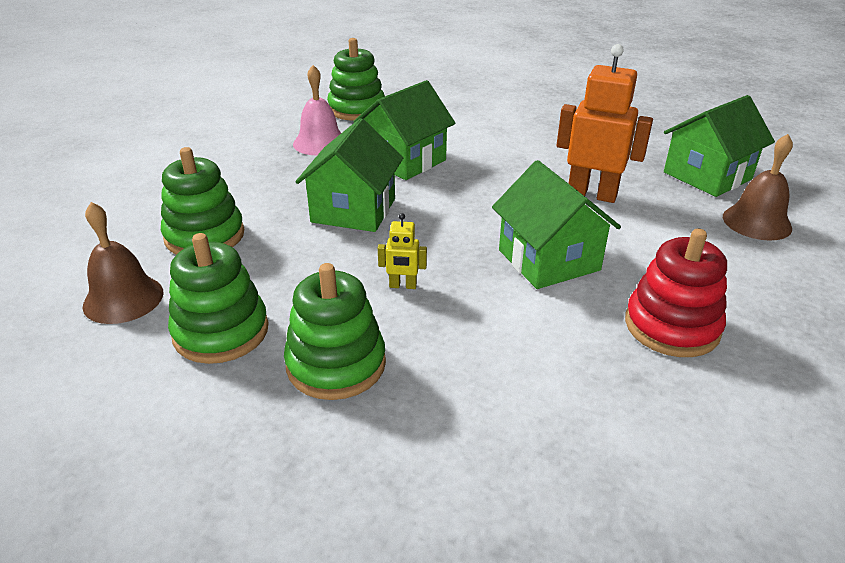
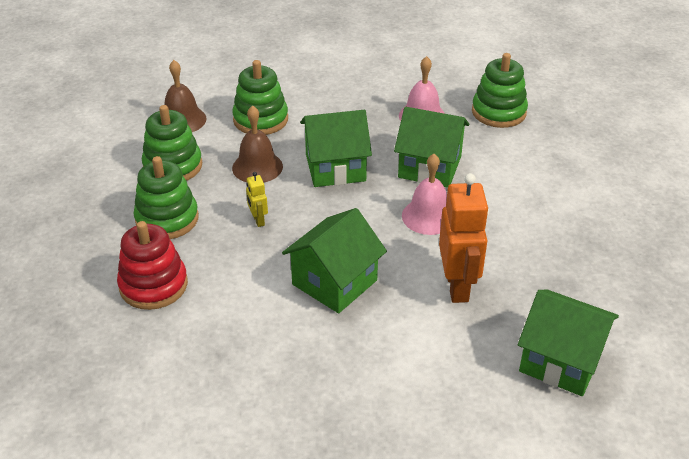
camera: 65 degrees right, 5 degrees up
(480, 181) = (428, 216): none -> pink bell
(671, 326) = (287, 365): red stacking toy -> red stacking toy (153, 285)
(756, 222) = (490, 406): brown bell -> brown bell (257, 167)

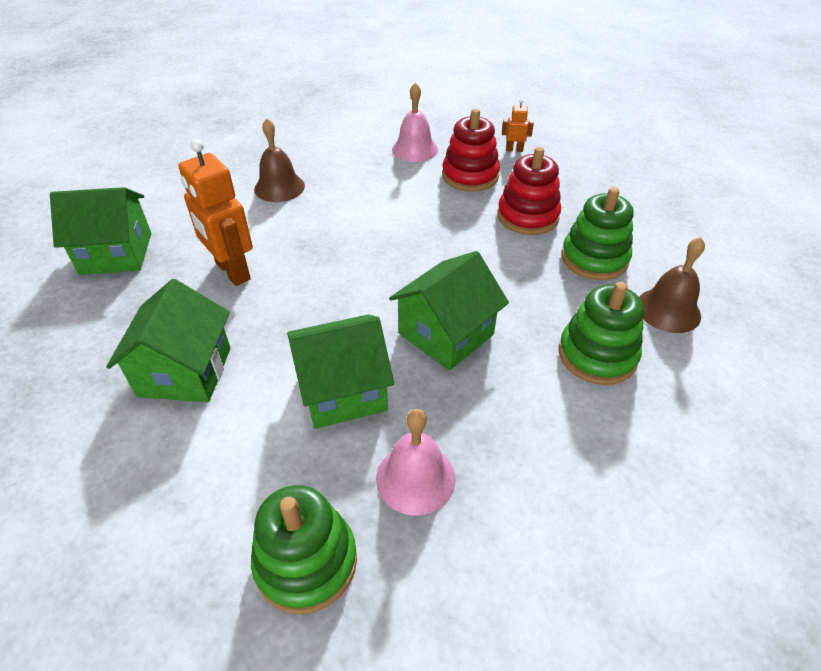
camera: 145 degrees right, 5 degrees up
(66, 296) = (514, 150): none -> orange robot
(167, 219) = (527, 216): green stacking toy -> red stacking toy
(257, 167) = (521, 295): brown bell -> brown bell (279, 187)
(258, 220) = (456, 248): yellow robot -> none
(334, 282) = (341, 231): green house -> green house (185, 371)
(428, 216) = (301, 325): pink bell -> pink bell (415, 149)

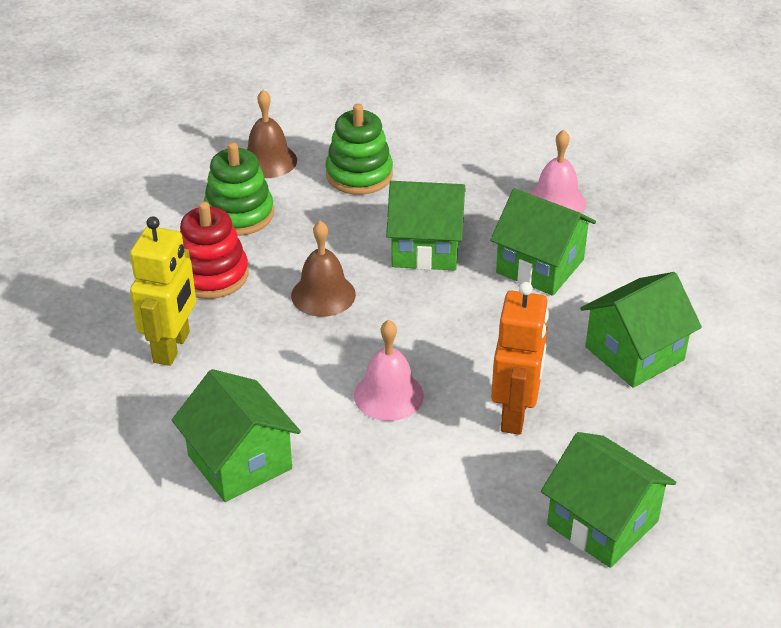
camera: 130 degrees left, 5 degrees down
(279, 187) = (356, 485): brown bell -> brown bell (323, 295)
(306, 561) = (654, 212): green stacking toy -> none
(350, 162) = (239, 462): none -> green house
(415, 149) = (154, 423): pink bell -> pink bell (388, 395)
(470, 176) = (172, 347): red stacking toy -> yellow robot
(514, 150) = (76, 341): orange robot -> none

